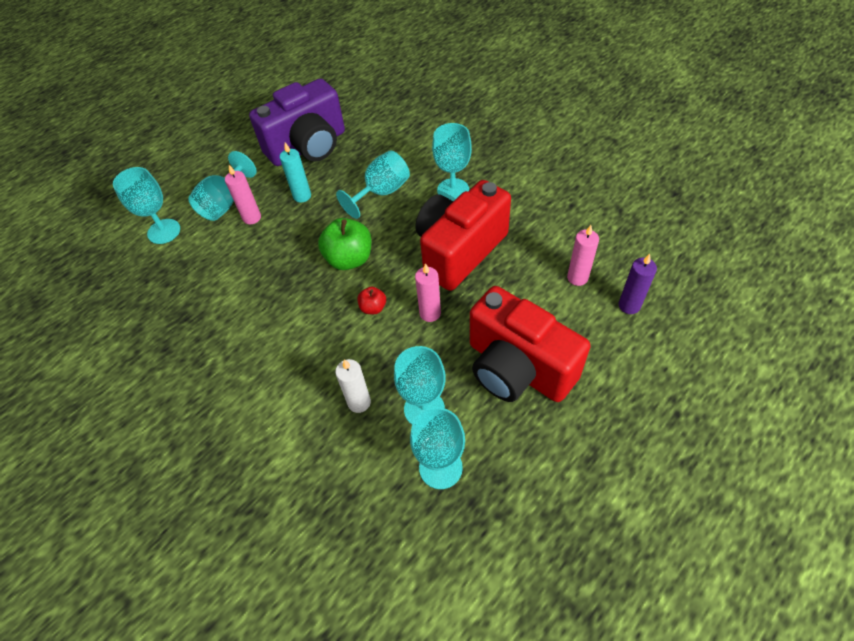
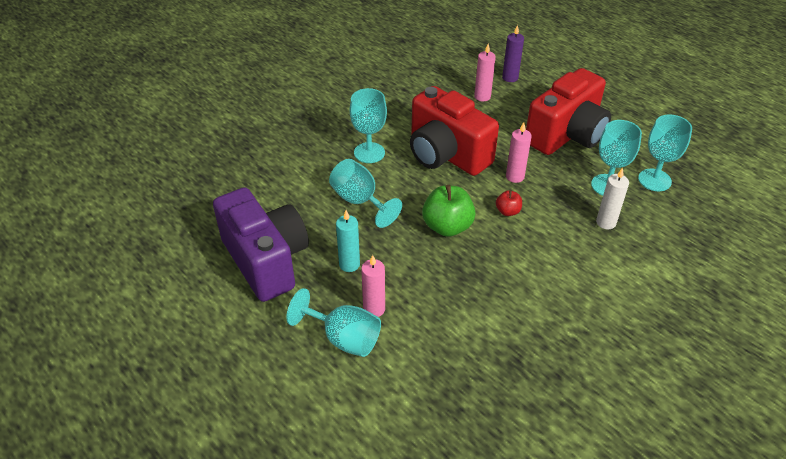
camera: 90 degrees left, 10 degrees down
(164, 231) = (380, 400): turquoise goblet -> none

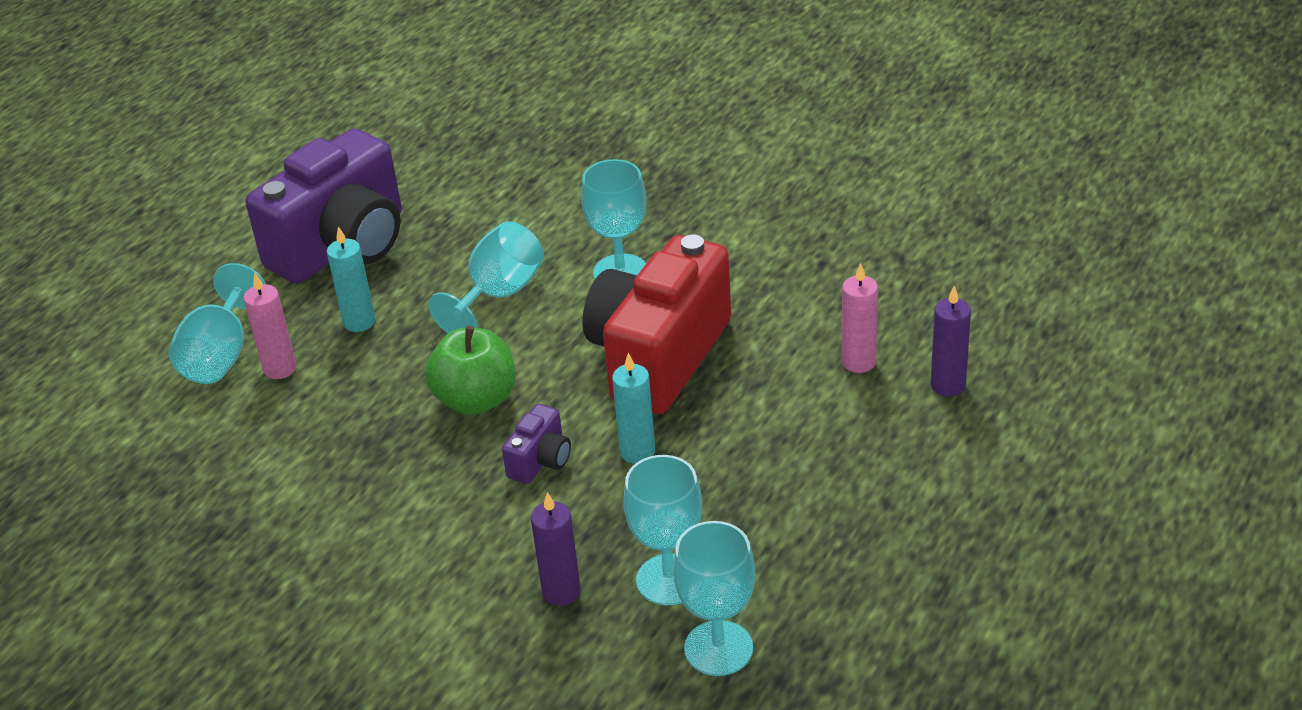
camera: 75 degrees right, 5 degrees down
(508, 211) = (540, 461): red apple -> purple camera
(515, 177) = (637, 452): pink candle -> turquoise candle
(566, 135) = (799, 498): red camera -> none
(606, 222) = (561, 592): white candle -> purple candle

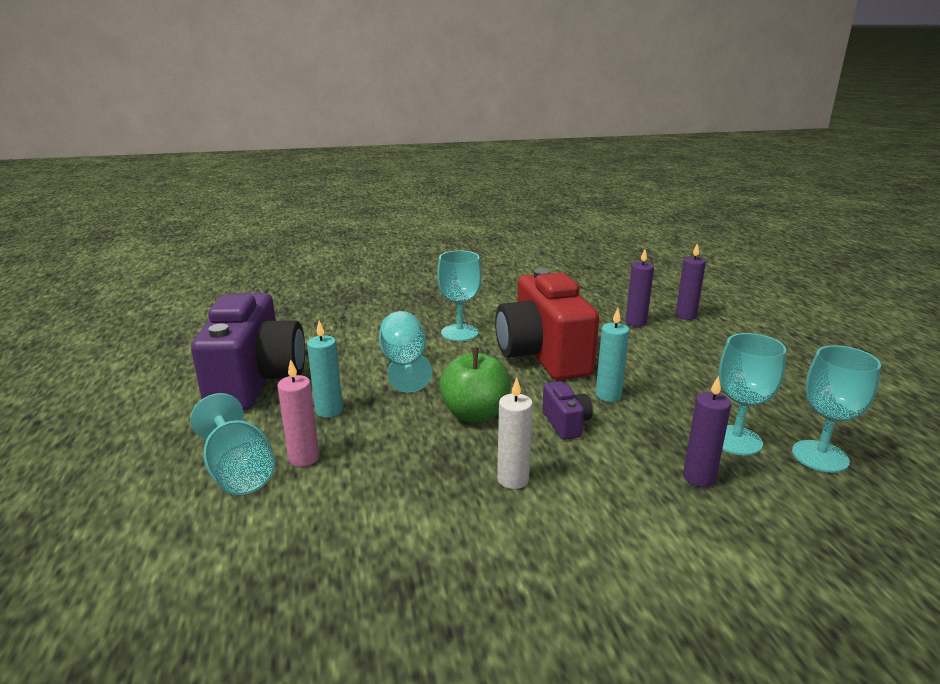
camera: 45 degrees left, 15 degrees down
(405, 492) = (513, 479): none -> white candle
(858, 362) = (635, 322): pink candle -> purple candle

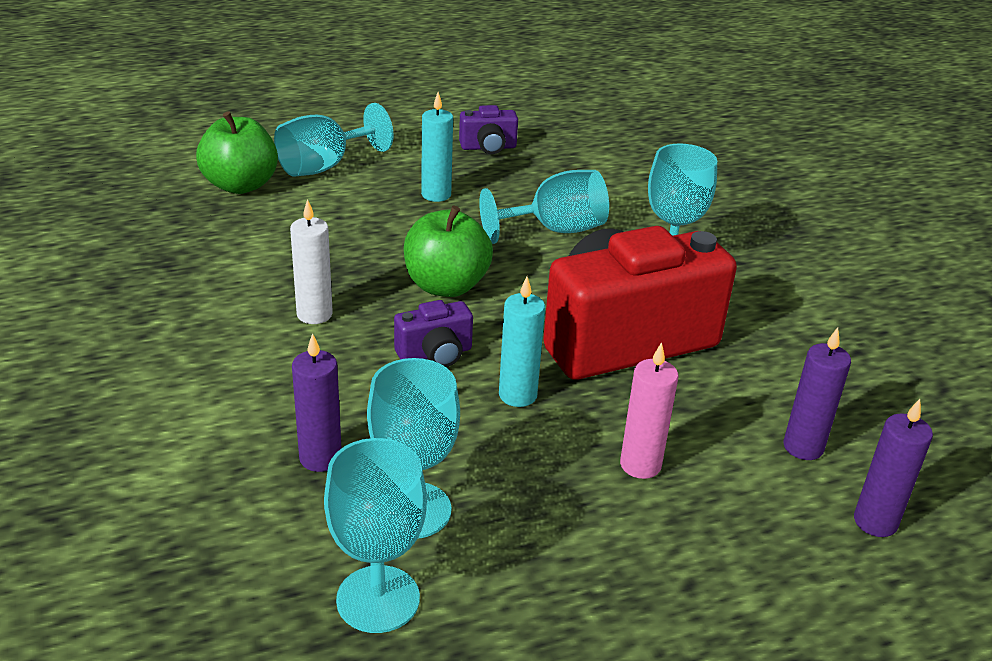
camera: 80 degrees right, 10 degrees up
(250, 532) = (240, 185): none -> green apple
(256, 381) = (488, 147): purple camera -> purple camera, size x0.42
(304, 458) = (347, 193): pink candle -> pink candle (640, 465)

